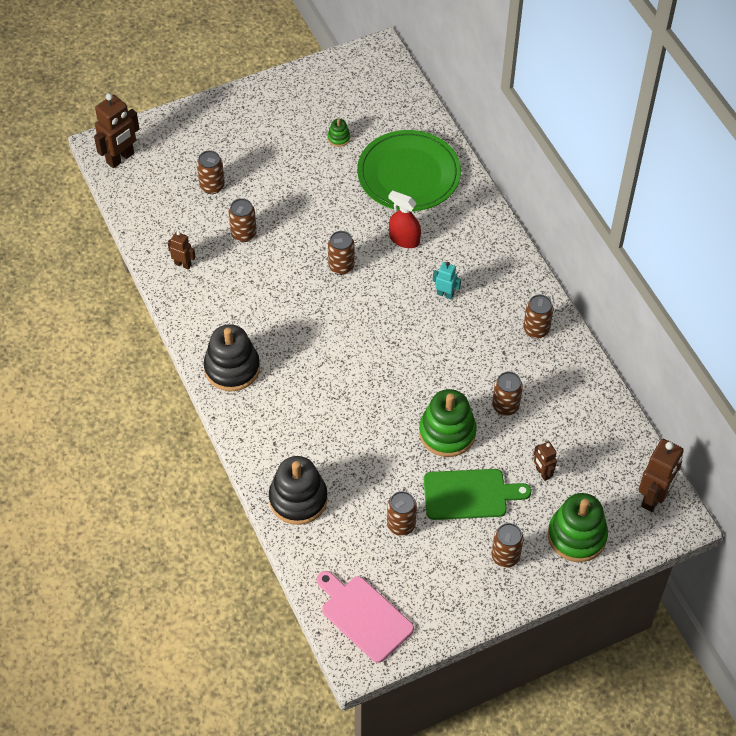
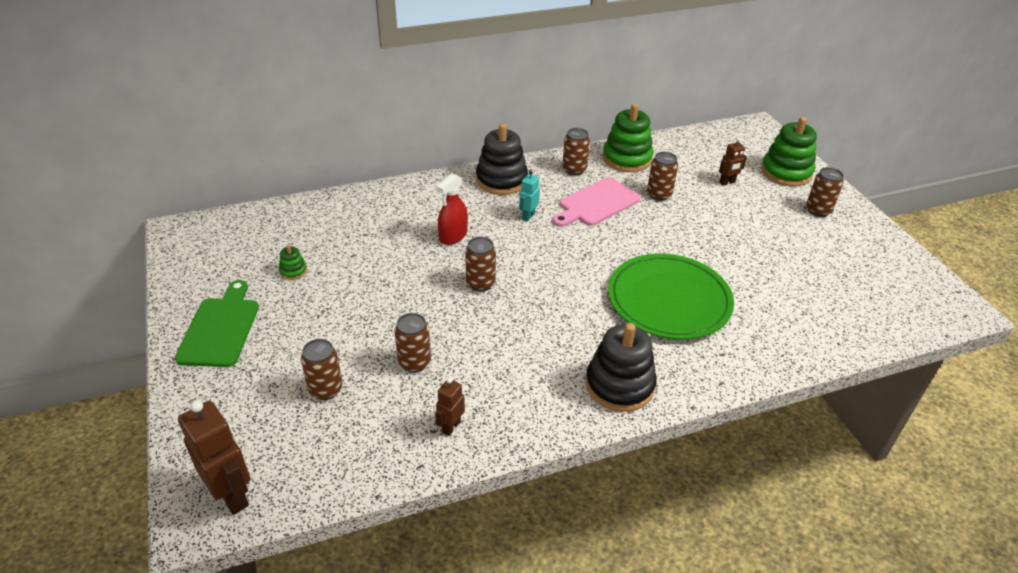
camera: 85 degrees left, 15 degrees down
(298, 499) = (791, 339): black stacking toy -> black stacking toy (501, 180)
(364, 616) = (914, 301): pink cutting board -> pink cutting board (596, 203)
(401, 525) = (803, 268): brown can -> none
(408, 174) = (366, 225): green plate -> green plate (669, 300)
(447, 433) = (692, 230): green stacking toy -> green stacking toy (627, 159)
(469, 494) = (758, 224): green cutting board -> green cutting board (220, 328)
(653, 498) = (740, 134): brown robot -> none

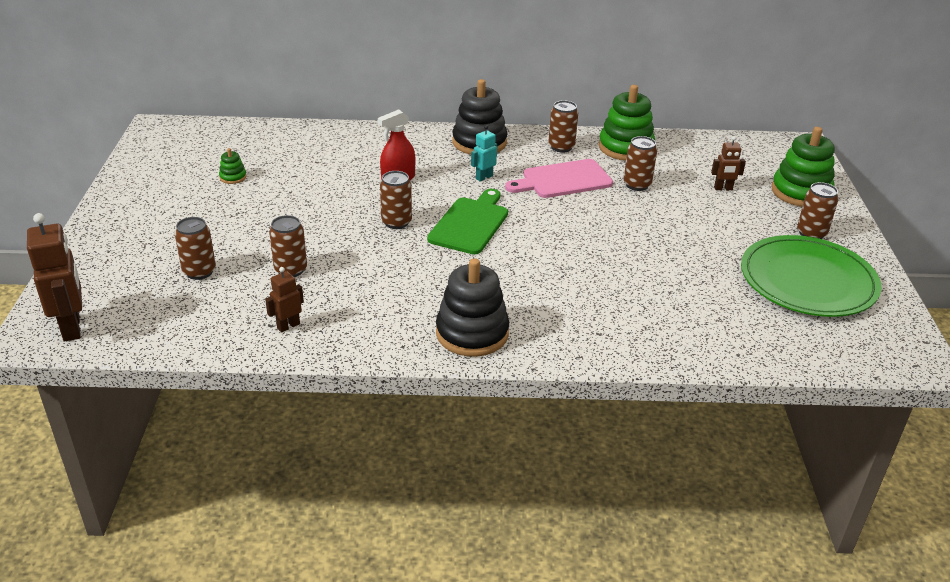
camera: 20 degrees right, 5 degrees down
(220, 328) = (143, 207): green cutting board -> green cutting board (470, 224)
(669, 300) = (577, 276): green plate -> green plate (808, 281)

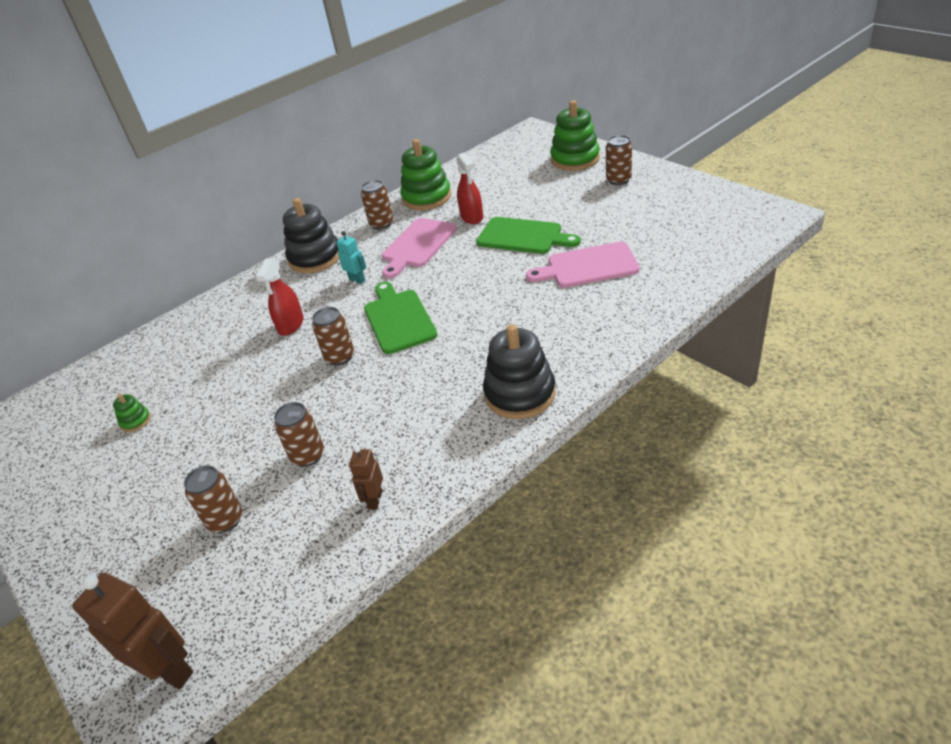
camera: 35 degrees left, 5 degrees up
(484, 177) = (357, 280): turquoise robot -> turquoise robot turned 120 degrees clockwise
(637, 185) = (472, 217): brown can -> red spray bottle
(653, 226) = (523, 236): none -> green cutting board
(668, 283) = (588, 266): none -> pink cutting board
(723, 188) = (528, 185): brown robot -> none
(808, 281) = (660, 209): green plate -> none

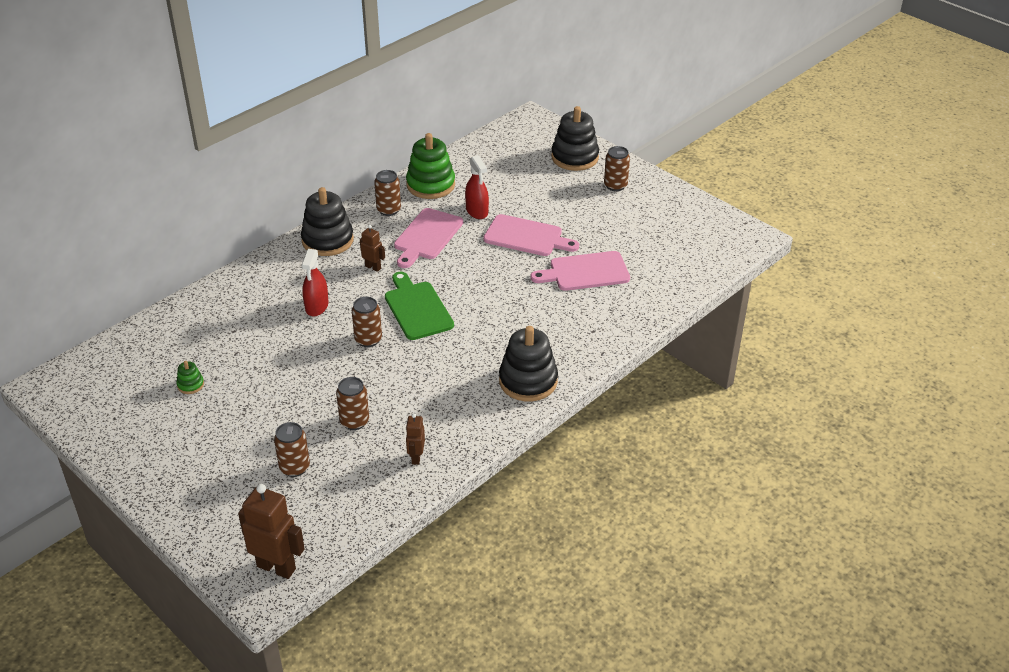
camera: 10 degrees left, 0 degrees up
(357, 280) = (373, 267): turquoise robot -> brown robot
(523, 236) = (526, 237): green cutting board -> pink cutting board
(575, 159) = (574, 157): green stacking toy -> black stacking toy

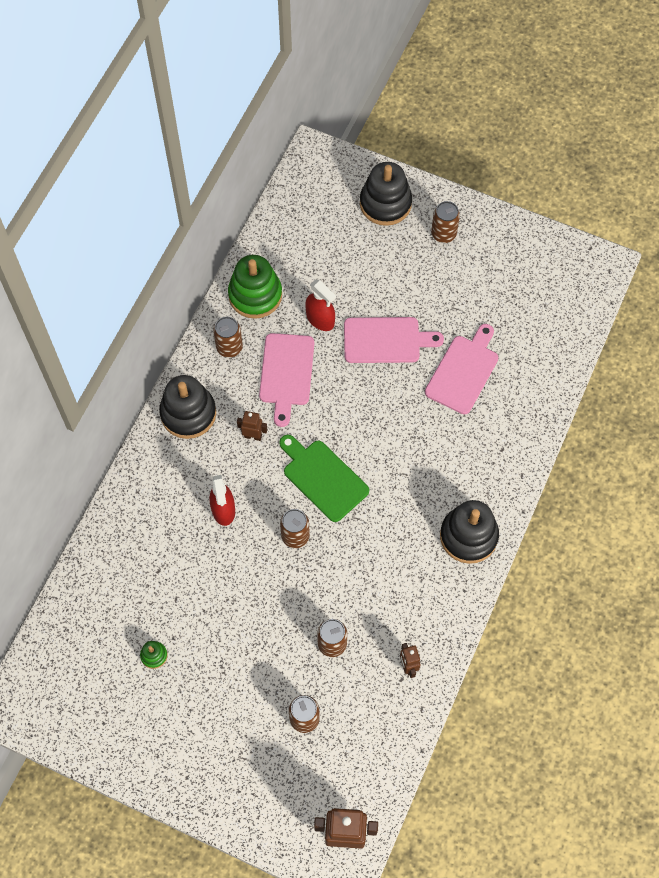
camera: 20 degrees left, 25 degrees up
(585, 272) = (463, 371): pink cutting board -> pink cutting board turned 150 degrees clockwise

